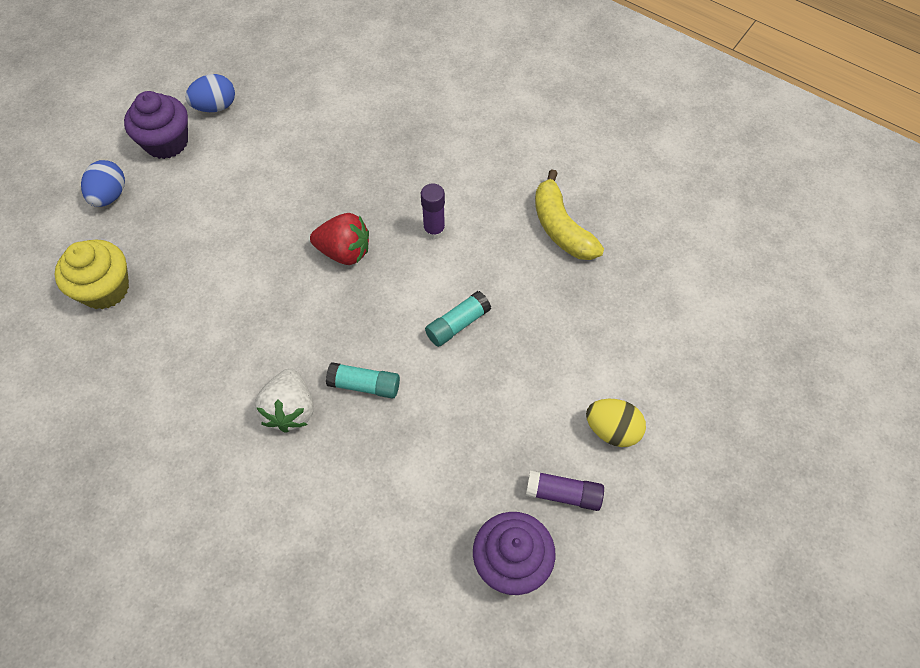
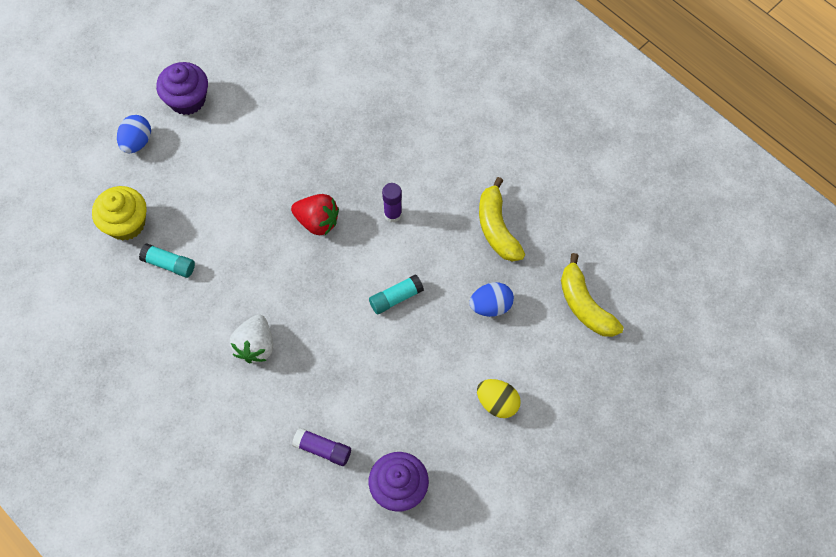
camera: 10 degrees right, 5 degrees up
(215, 107) = (231, 72): blue egg -> blue egg (490, 306)
(364, 385) = (315, 335): turquoise glue stick -> turquoise glue stick (169, 264)
(563, 494) = (448, 445): purple glue stick -> purple glue stick (322, 449)
(687, 297) = (585, 305): none -> yellow banana

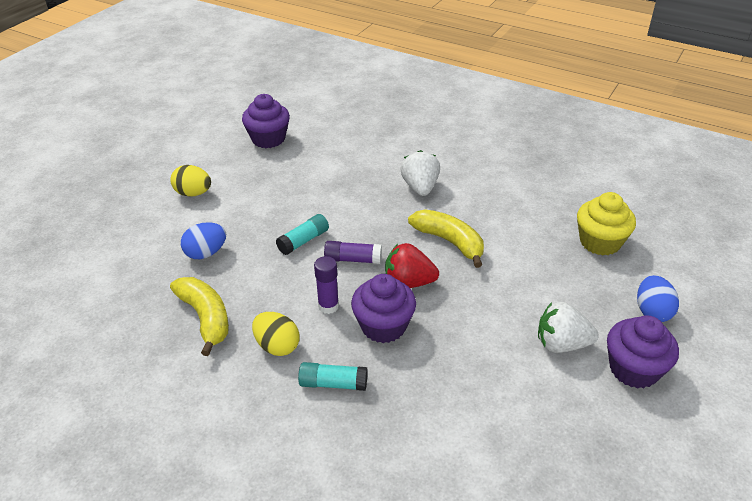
camera: 165 degrees right, 25 degrees down
(169, 264) = (534, 222): turquoise glue stick -> turquoise glue stick (333, 383)
(225, 132) = (561, 344): none -> white strawberry
(322, 449) = (335, 146): purple glue stick -> purple glue stick (353, 259)
(354, 183) = (383, 326): none -> purple cupcake
(442, 185) = (277, 346): none -> yellow egg
(585, 305) = (106, 272): yellow banana -> yellow banana (449, 242)

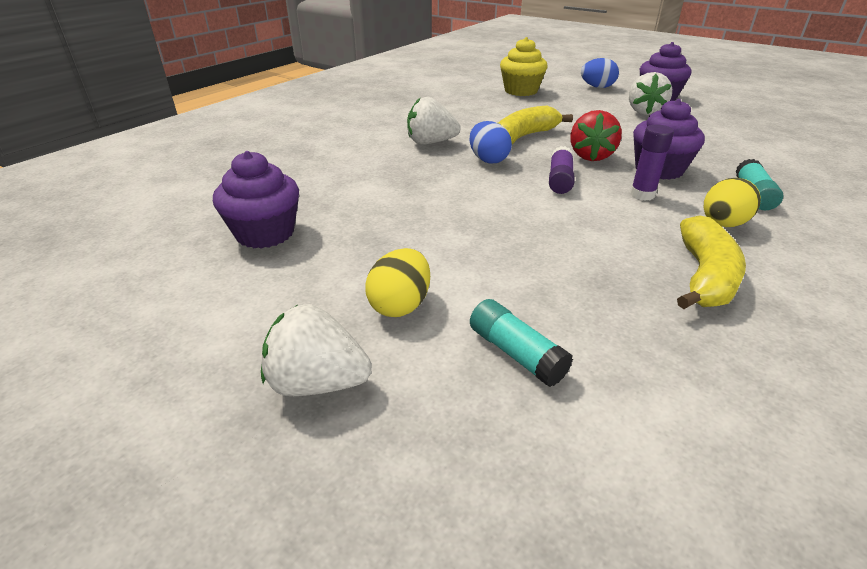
camera: 85 degrees left, 5 degrees down
(142, 177) = (318, 382): none -> white strawberry
(205, 318) = (704, 277): yellow banana -> yellow banana turned 135 degrees clockwise
(206, 253) = (565, 283): blue egg -> blue egg (488, 160)
(303, 241) = (529, 207): turquoise glue stick -> turquoise glue stick (516, 353)

